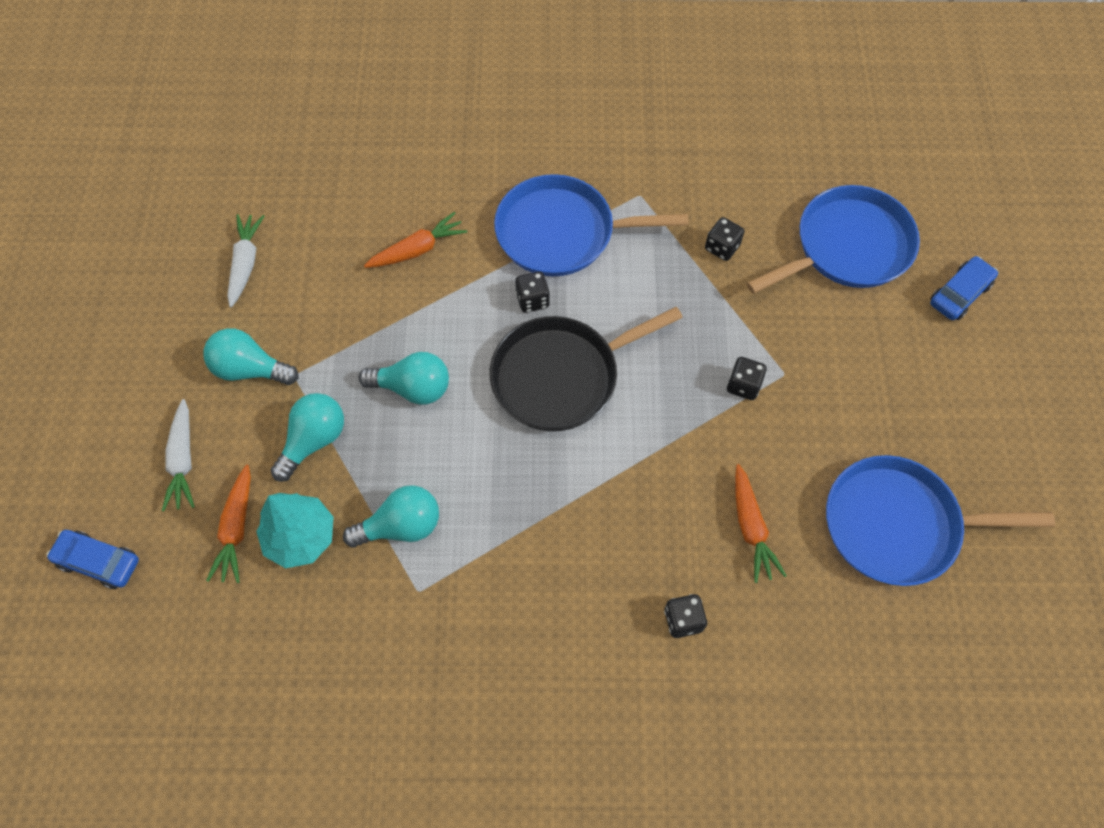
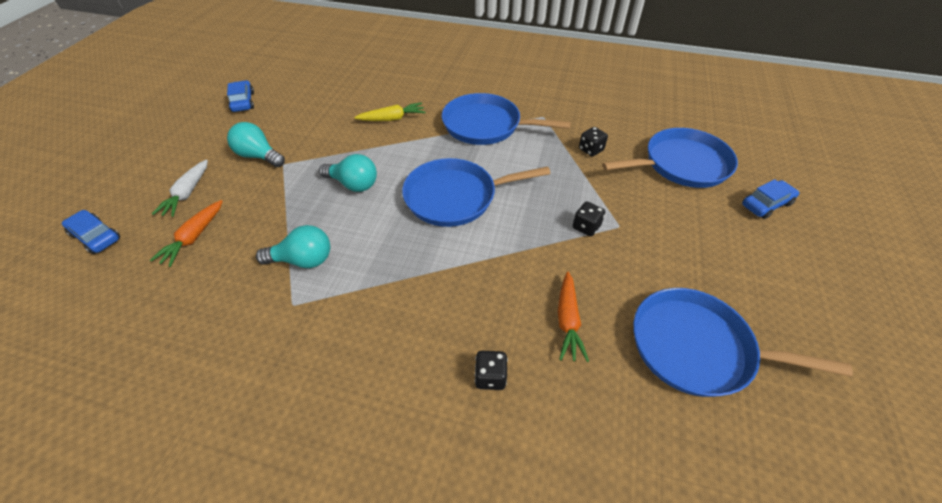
camera: 15 degrees right, 15 degrees down
(165, 266) = (243, 102): none -> blue car
(245, 263) = (288, 108): white carrot -> none
(301, 537) = (232, 252): turquoise tree -> none
(314, 440) = (274, 199): turquoise light bulb -> none
(418, 249) = (392, 119): orange carrot -> yellow carrot
(532, 300) = (453, 154): black dice -> none
(561, 376) = (455, 197): black pan -> blue pan

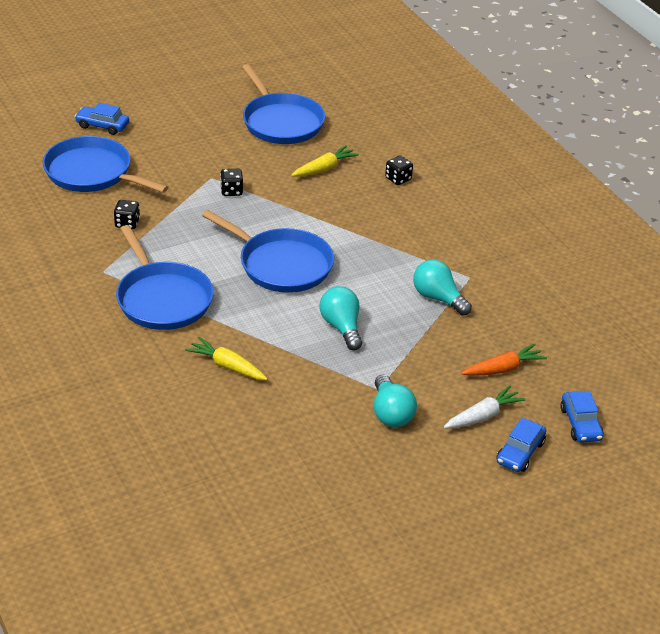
camera: 135 degrees left, 10 degrees down
(243, 102) = (343, 506): blue car -> blue car (520, 452)
(568, 321) = (324, 168): orange carrot -> yellow carrot

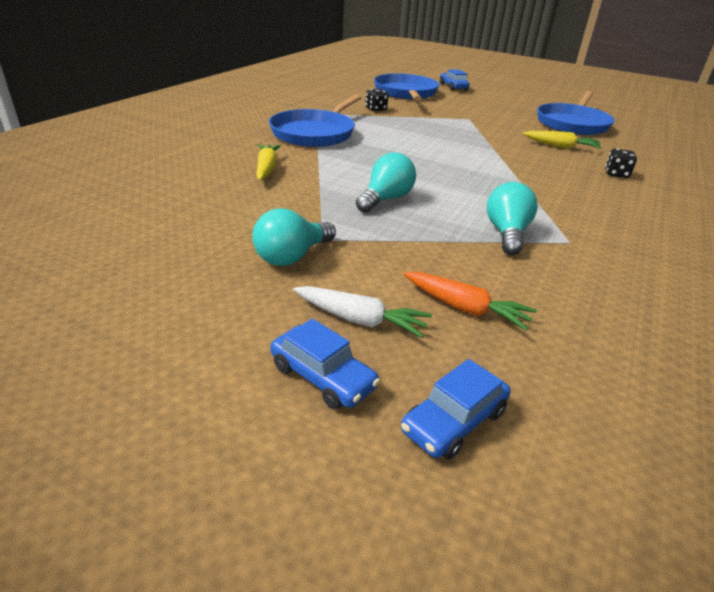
camera: 55 degrees right, 5 degrees down
(231, 191) = (468, 126): black dice -> none
(281, 265) = (422, 158): blue pan -> none
(520, 452) = (323, 377): blue car -> blue car turned 135 degrees counterclockwise

